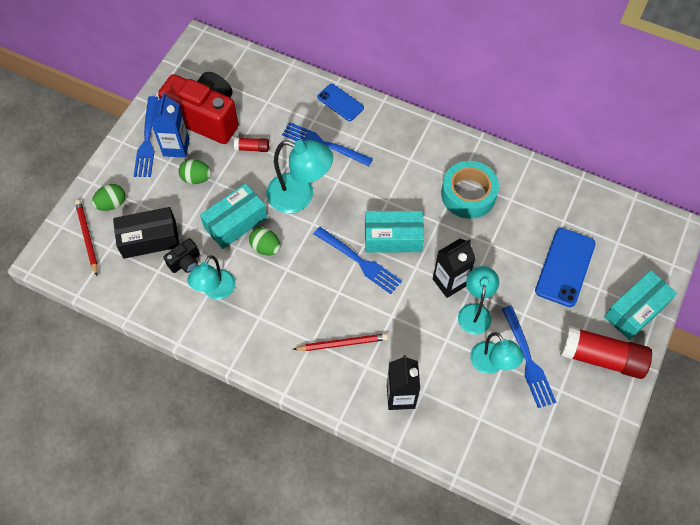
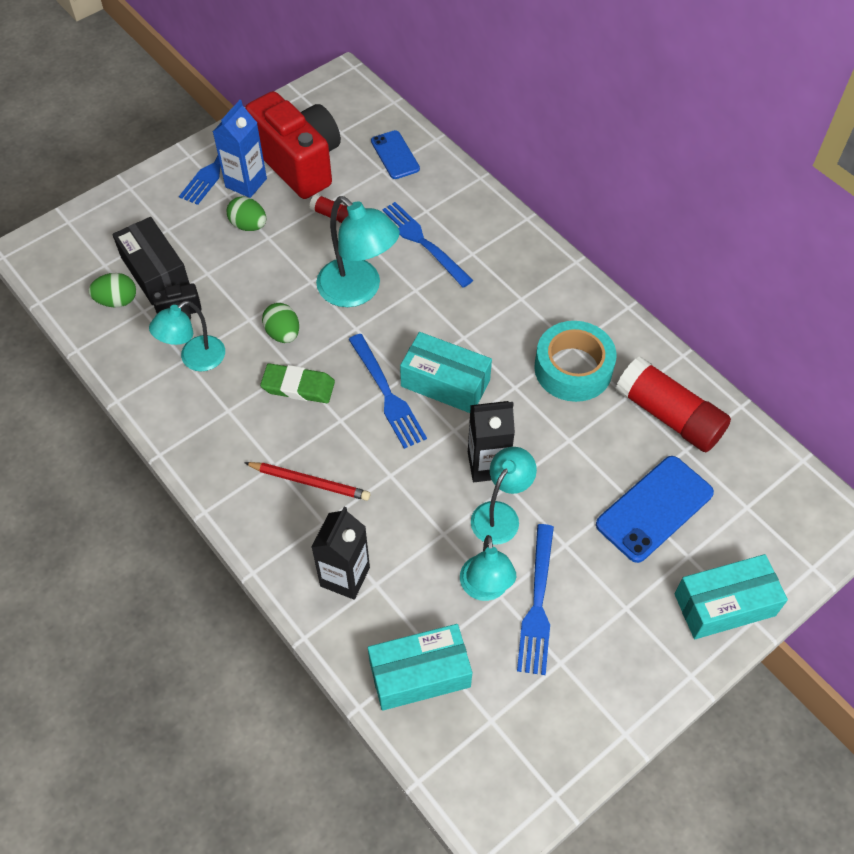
camera: 25 degrees right, 5 degrees down
(87, 237) = (88, 244): red pencil -> none
(112, 204) = (137, 218): green egg -> green egg (117, 301)
(149, 239) = (155, 272): black box -> black box turned 45 degrees clockwise
(235, 222) = (264, 292): turquoise box -> turquoise box (419, 674)
(297, 281) = (298, 386): none -> green eraser
(340, 102) = (471, 202): blue phone -> blue phone (395, 155)
(601, 357) = (641, 645): red glue stick -> red glue stick (668, 415)

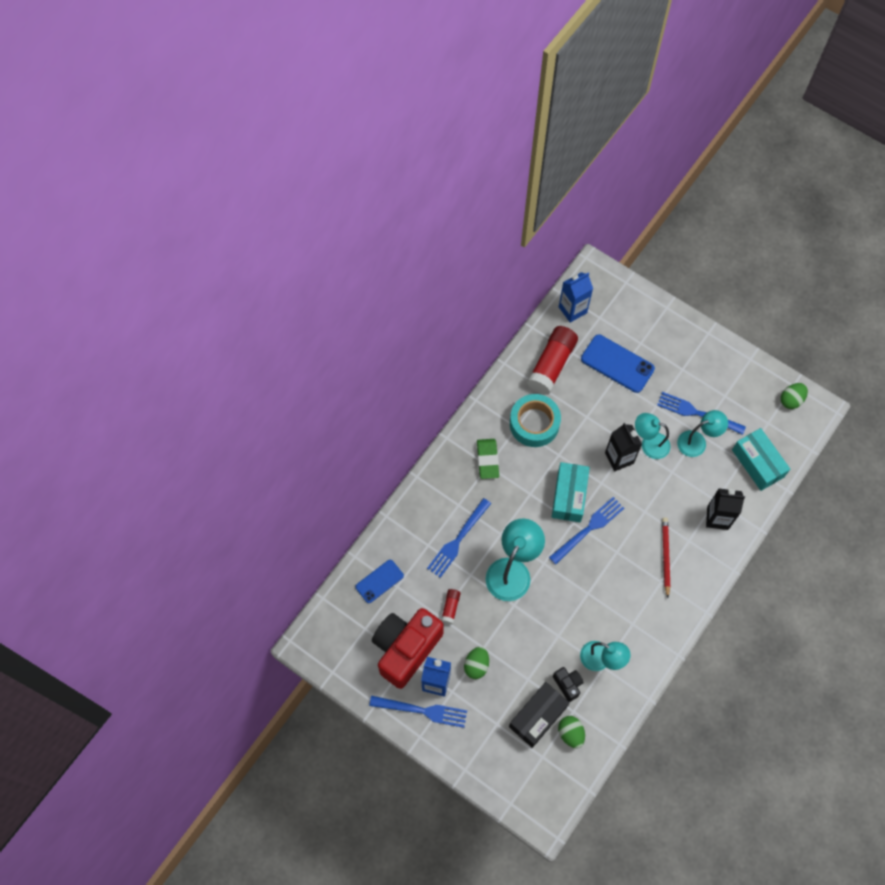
camera: 105 degrees left, 10 degrees up
(283, 333) = (563, 609): green egg -> green egg (791, 400)
(298, 386) = (600, 585): green eraser -> green eraser (487, 460)
(537, 605) = (697, 413): blue fork -> blue fork turned 150 degrees counterclockwise
(724, 604) = (663, 322): turquoise box -> none
(766, 470) = (572, 310): none -> blue carton

